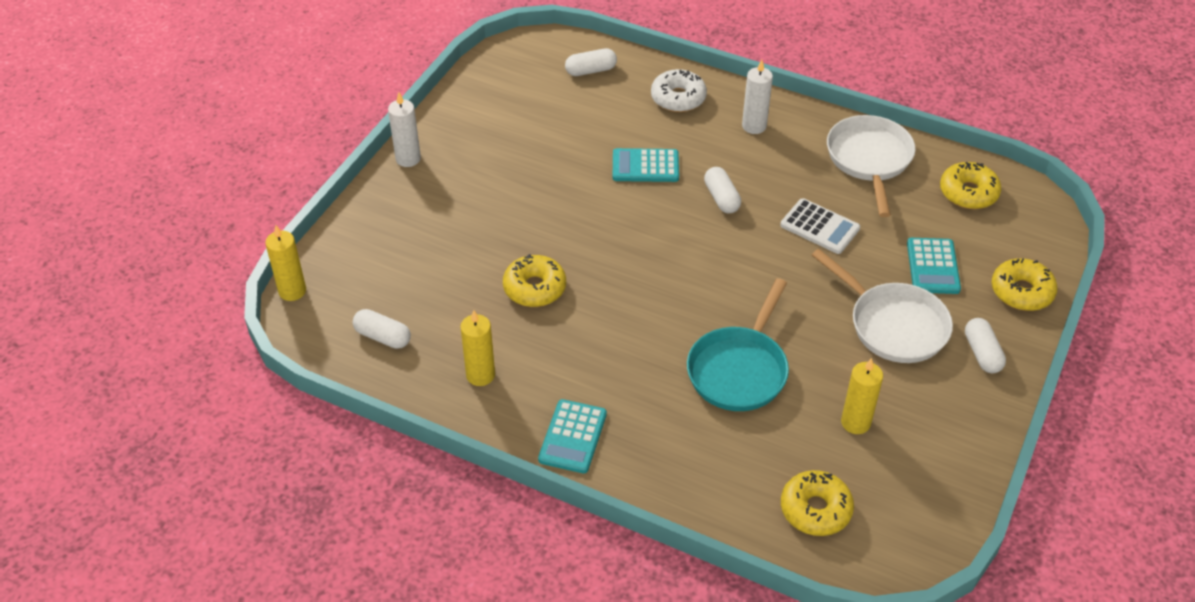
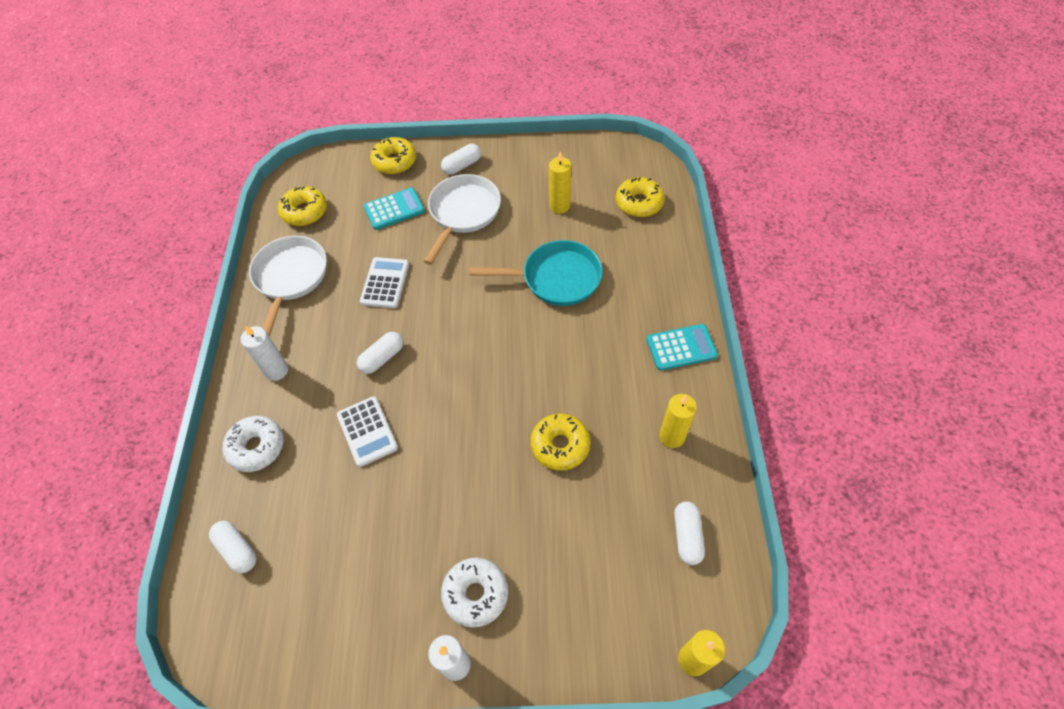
camera: 115 degrees left, 10 degrees up
(449, 186) = (475, 594): none -> white donut
(645, 166) = (367, 431): turquoise calculator -> white calculator
(869, 160) = (290, 278): white pan -> white pan turned 120 degrees clockwise

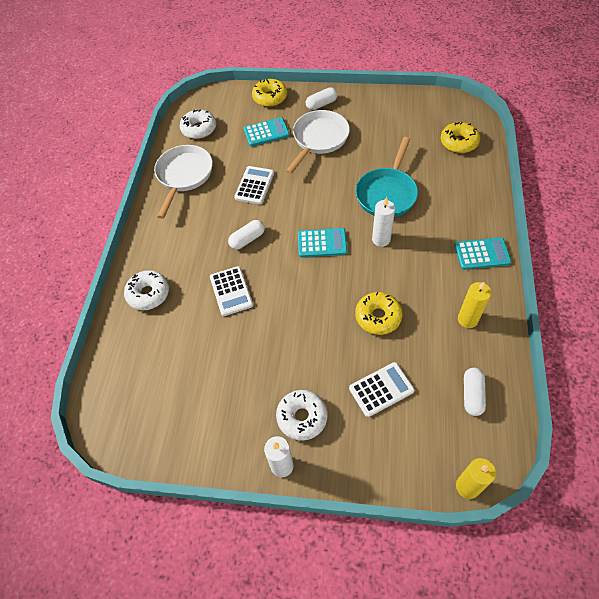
camera: 10 degrees right, 0 degrees up
(237, 550) = (128, 364): white capsule -> none
(276, 371) = (168, 241): white candle -> white candle (381, 239)
(305, 212) = (199, 129): yellow donut -> white donut
(480, 353) = (322, 243): none -> turquoise calculator
(556, 278) = (387, 193): turquoise pan -> turquoise pan turned 105 degrees clockwise
(559, 206) = (395, 140): yellow candle -> none
(573, 543) = (381, 389): none -> white calculator

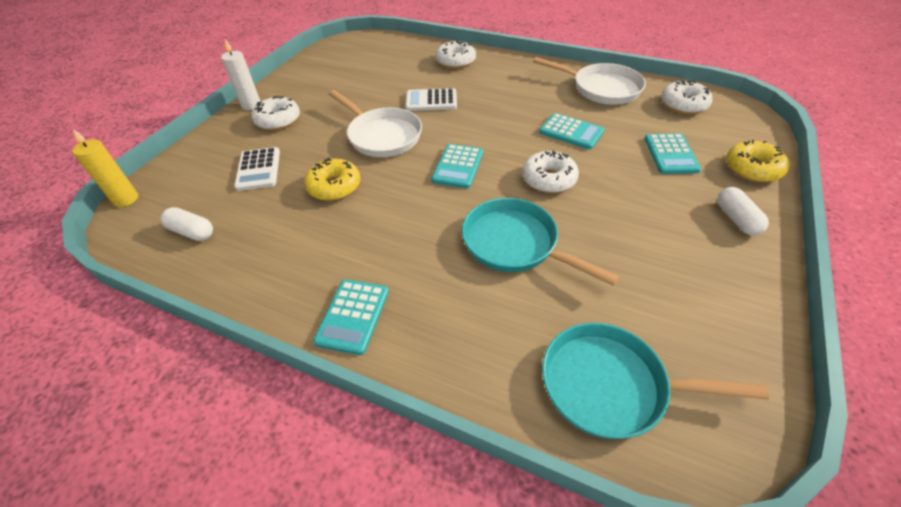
camera: 105 degrees right, 10 degrees down
(247, 239) = (490, 117): white capsule -> none
(254, 185) = (571, 132): white calculator -> turquoise calculator
(317, 188) = (549, 179): none -> white donut
(319, 139) = (648, 200): white pan -> white pan (382, 136)
(381, 239) = (437, 216): white candle -> none
(459, 142) = (611, 385): yellow donut -> turquoise pan
(467, 319) = (273, 261): yellow candle -> none

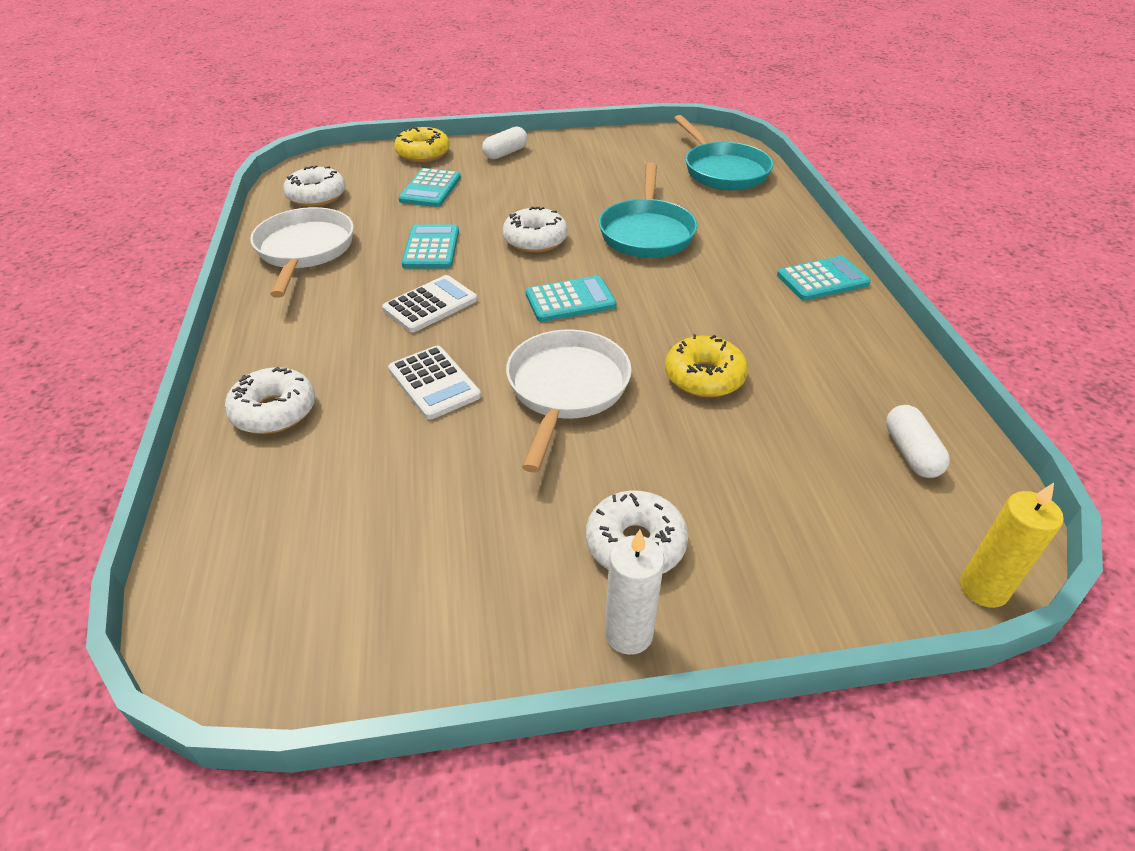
camera: 125 degrees left, 5 degrees down
(258, 169) = (758, 474): white calculator -> white calculator (430, 305)
(670, 154) = (430, 189): turquoise calculator -> turquoise calculator turned 135 degrees clockwise

